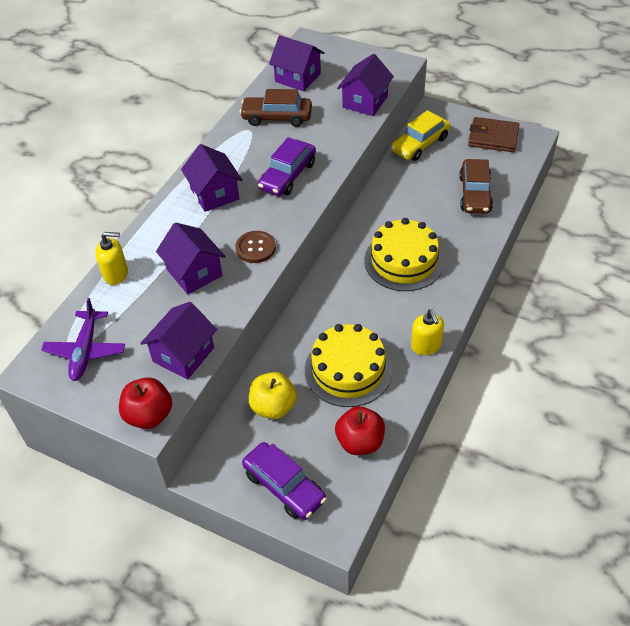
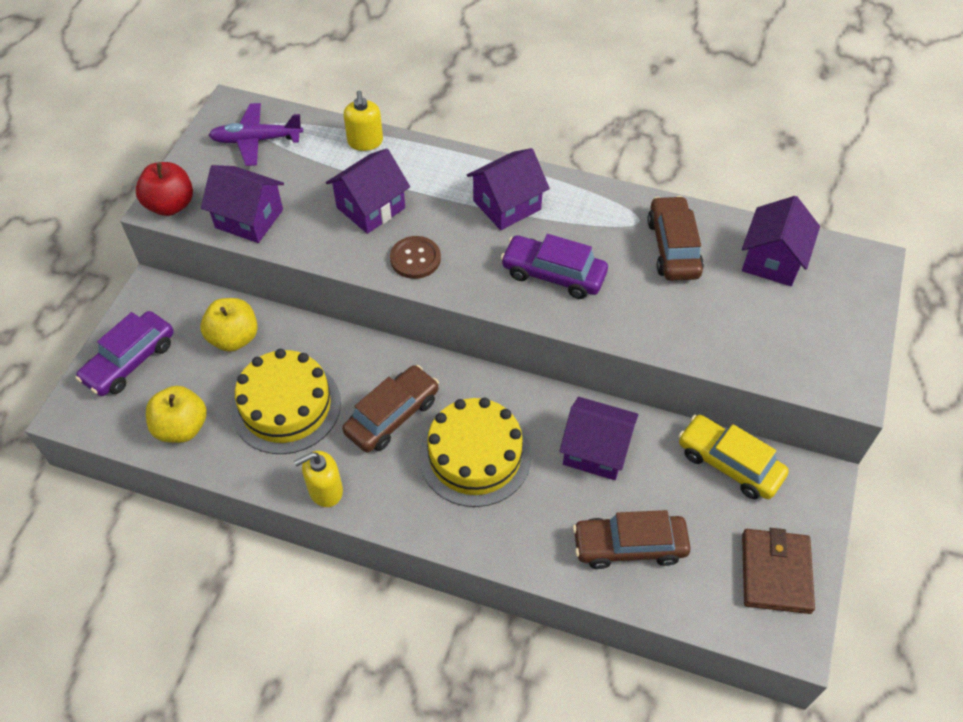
camera: 80 degrees right, 5 degrees up
(360, 442) = (182, 427): red apple -> yellow apple
(365, 102) = (738, 348): purple house -> purple house (595, 450)
(365, 304) = (392, 416): none -> brown car

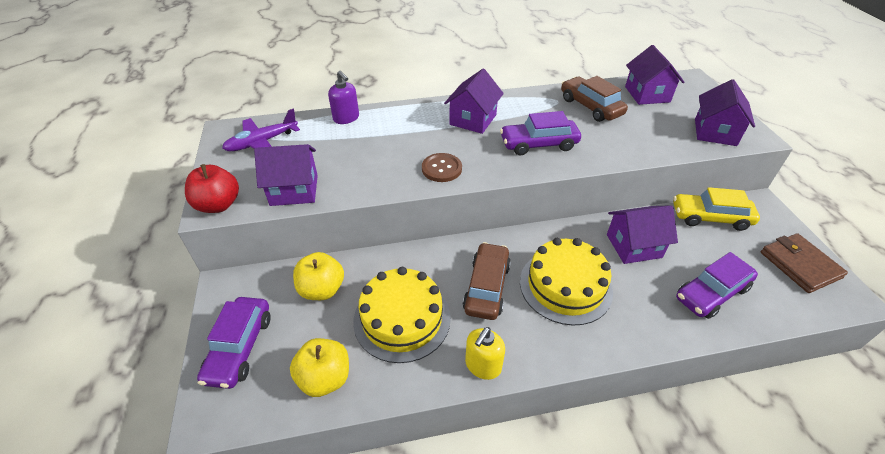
camera: 30 degrees left, 10 degrees down
(365, 142) = (346, 118): yellow soap dispenser -> purple soap dispenser
(371, 208) = (383, 152): purple house -> purple house (715, 132)
(629, 546) = (711, 293): brown car -> purple car

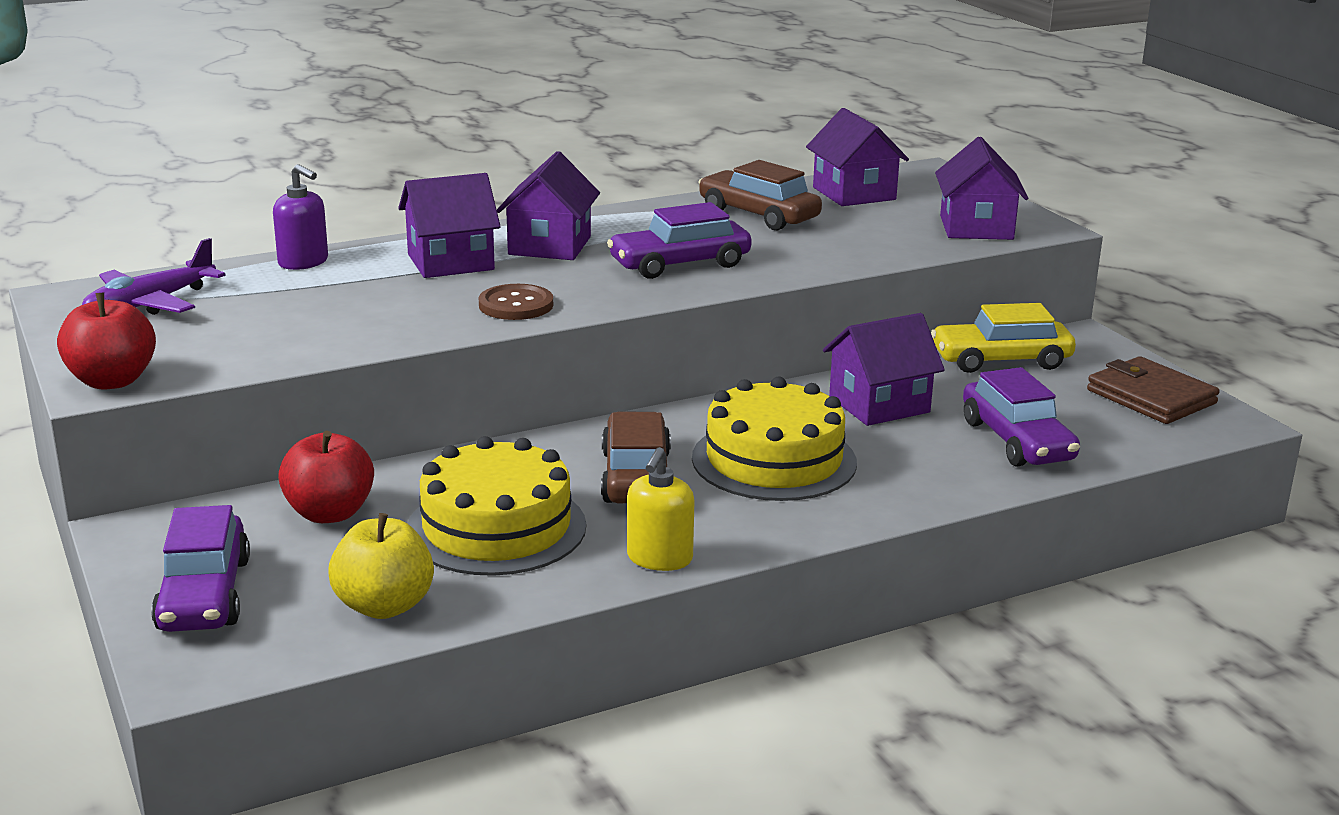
camera: 15 degrees left, 20 degrees down
(294, 190) = (250, 352): purple house -> purple house (450, 262)
(322, 289) = (329, 513): yellow apple -> red apple
(711, 293) = (1016, 441): purple car -> purple car turned 60 degrees counterclockwise

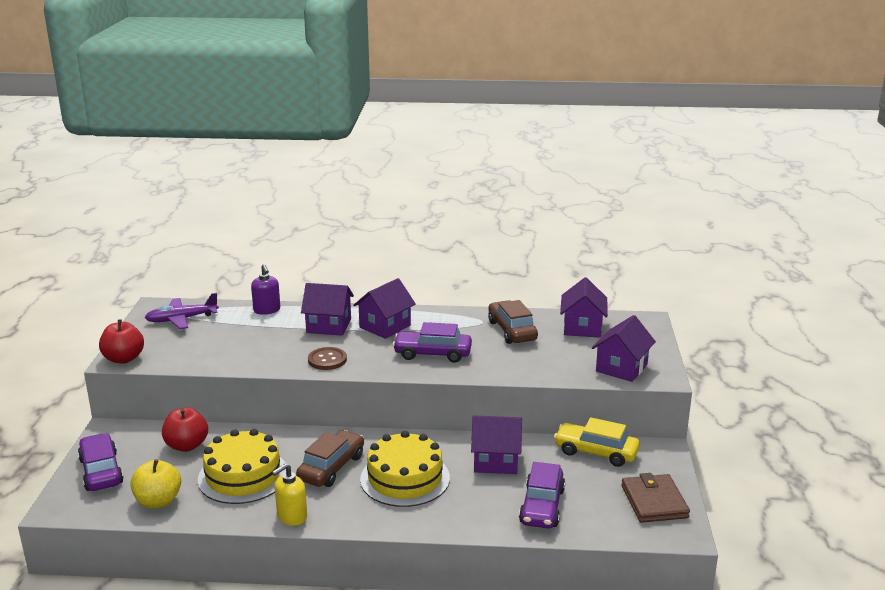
camera: 30 degrees right, 0 degrees up
(204, 594) = (101, 471): purple car -> purple car turned 135 degrees clockwise

